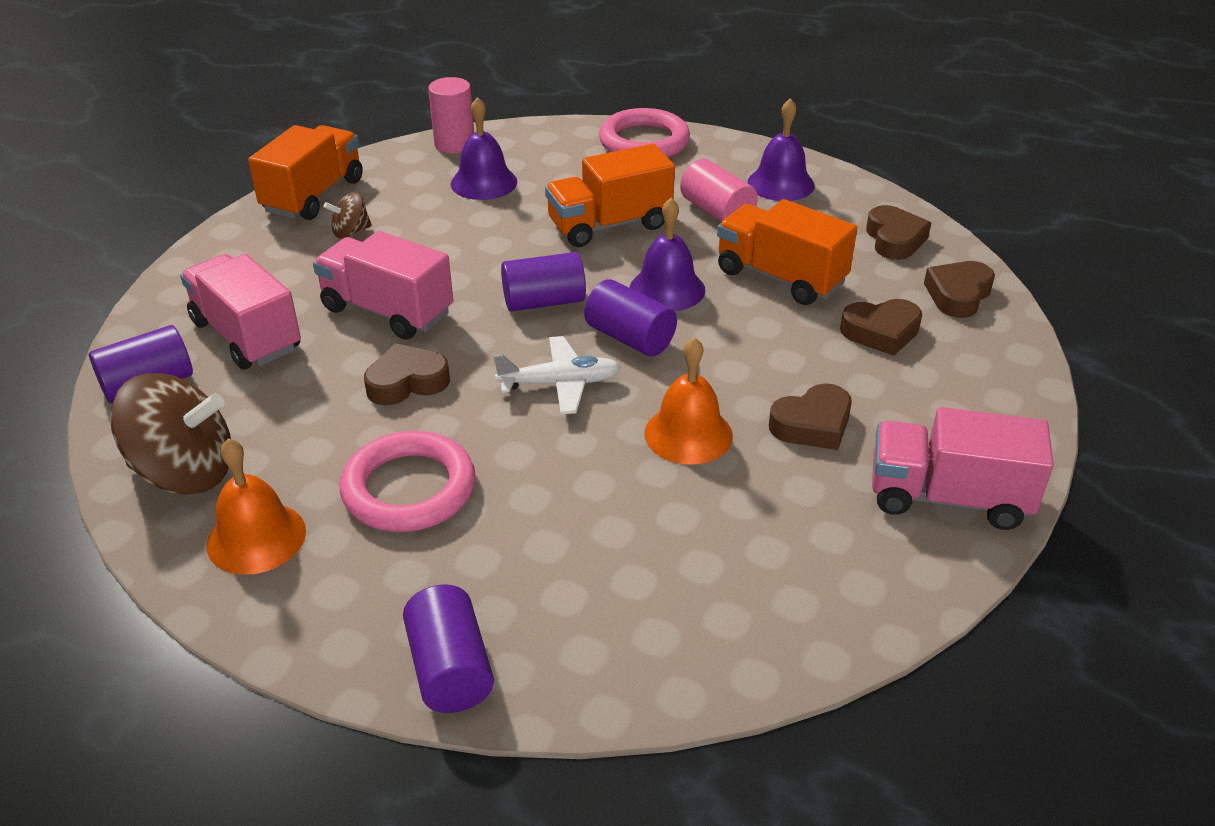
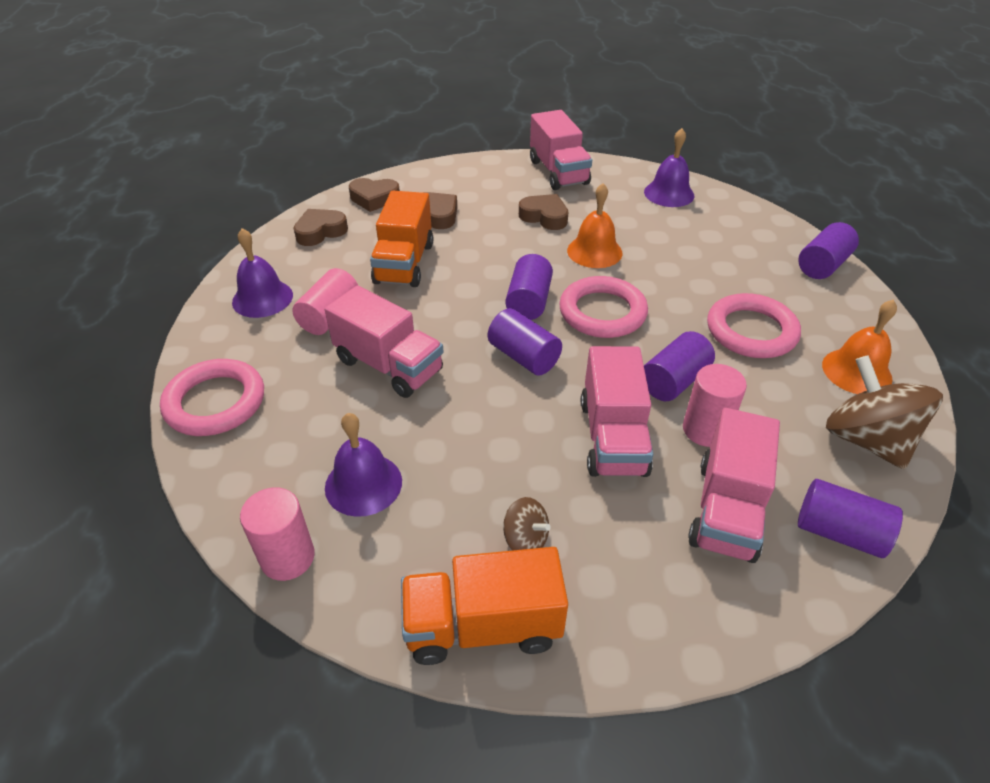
camera: 120 degrees left, 5 degrees up
(329, 369) = (705, 430): none -> pink cylinder
(407, 382) = (673, 381): brown heart -> purple cylinder
(560, 384) = (602, 312): white plane -> pink ring
(609, 225) = (389, 365): orange truck -> pink truck
(667, 289) = (458, 305): purple bell -> purple bell (669, 193)

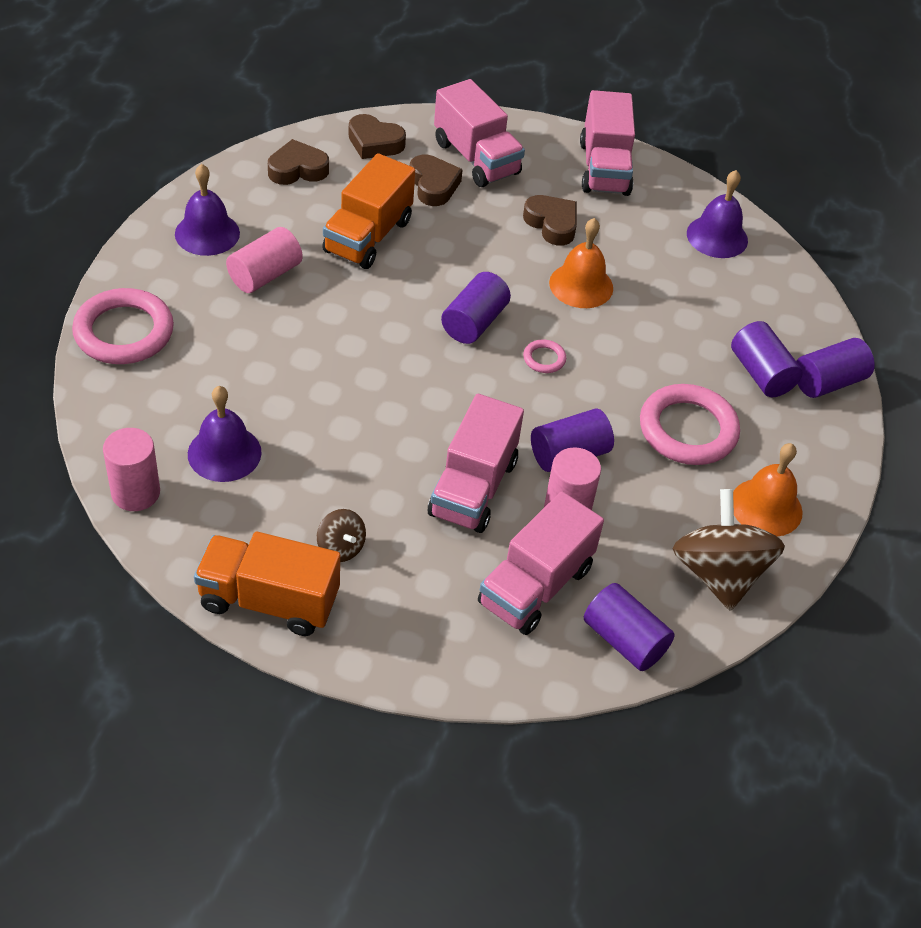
camera: 15 degrees right, 5 degrees up
(389, 365) = (299, 347): pink truck -> pink truck (476, 158)
(523, 357) = (434, 380): purple cylinder -> purple cylinder (761, 373)
(602, 312) = (544, 359): pink ring -> pink ring, size x0.44

